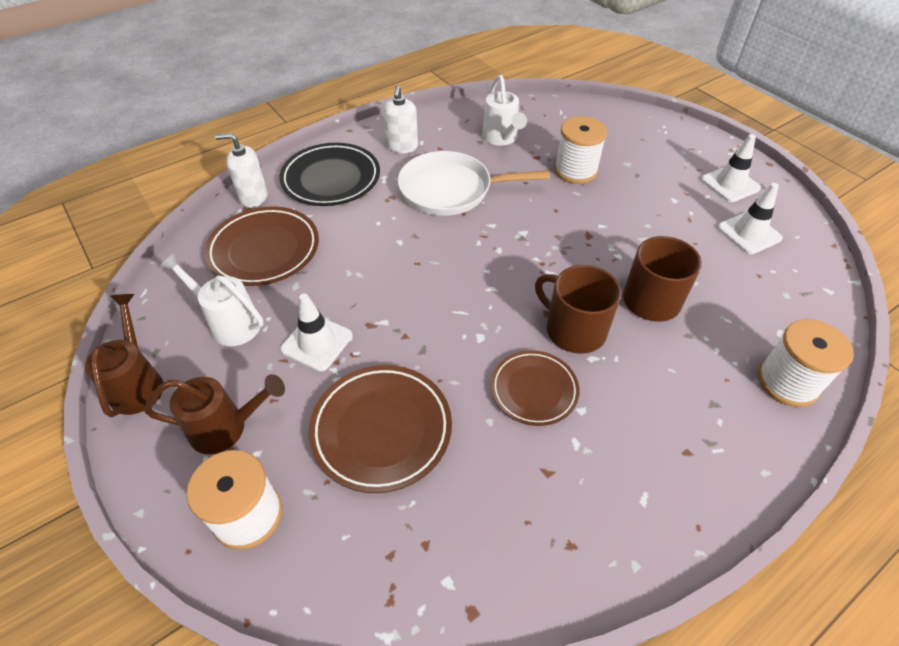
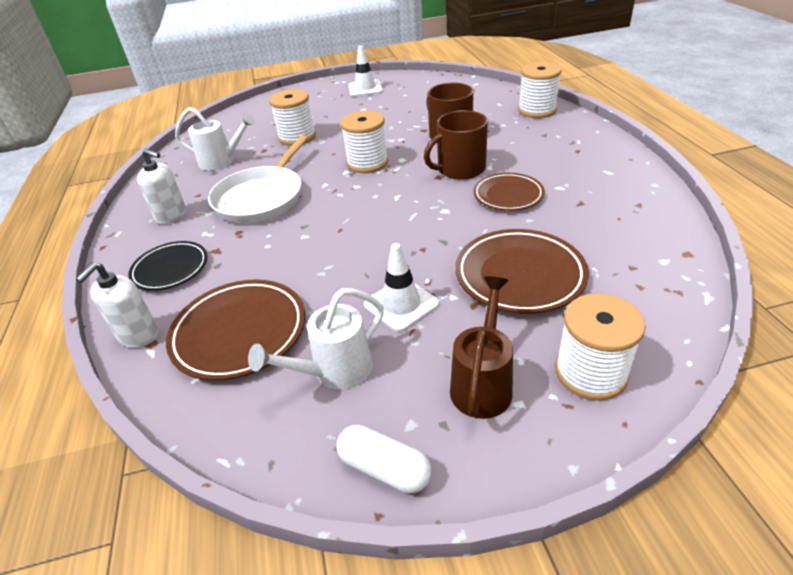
camera: 65 degrees left, 10 degrees down
(138, 384) = (384, 468): brown watering can -> white capsule
(331, 179) = (170, 269): black plate -> black plate, size x0.65
(548, 244) = (367, 163): none -> white spool
(749, 233) = (414, 93): white traffic cone -> none

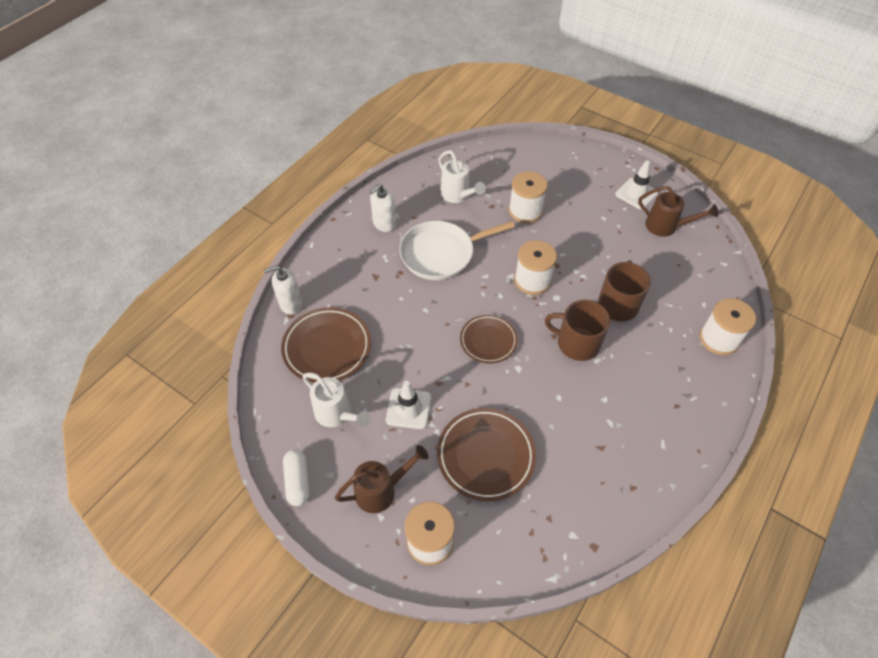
camera: 45 degrees right, 15 degrees up
(170, 269) = (343, 269): black plate -> none
(171, 216) = (384, 224): white soap dispenser -> white soap dispenser turned 60 degrees clockwise
(335, 371) = (337, 414): white watering can -> white watering can turned 150 degrees counterclockwise
(411, 90) = (666, 226): none -> brown watering can
(508, 195) = (569, 395): brown plate -> brown plate (488, 341)

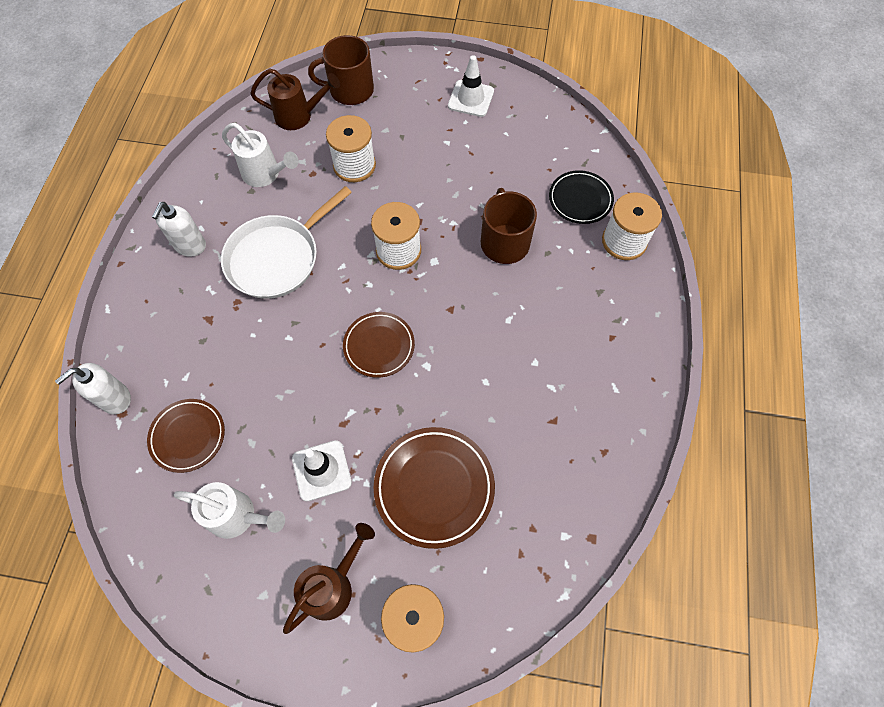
camera: 25 degrees left, 10 degrees up
(298, 481) = (227, 622): white capsule -> none
(327, 347) = (188, 436): brown plate -> brown plate, size x0.65
(577, 343) = (479, 307): brown mug -> brown mug (350, 90)
(666, 226) = (518, 128): brown watering can -> brown watering can (299, 116)
(694, 295) = (580, 199): none -> black plate

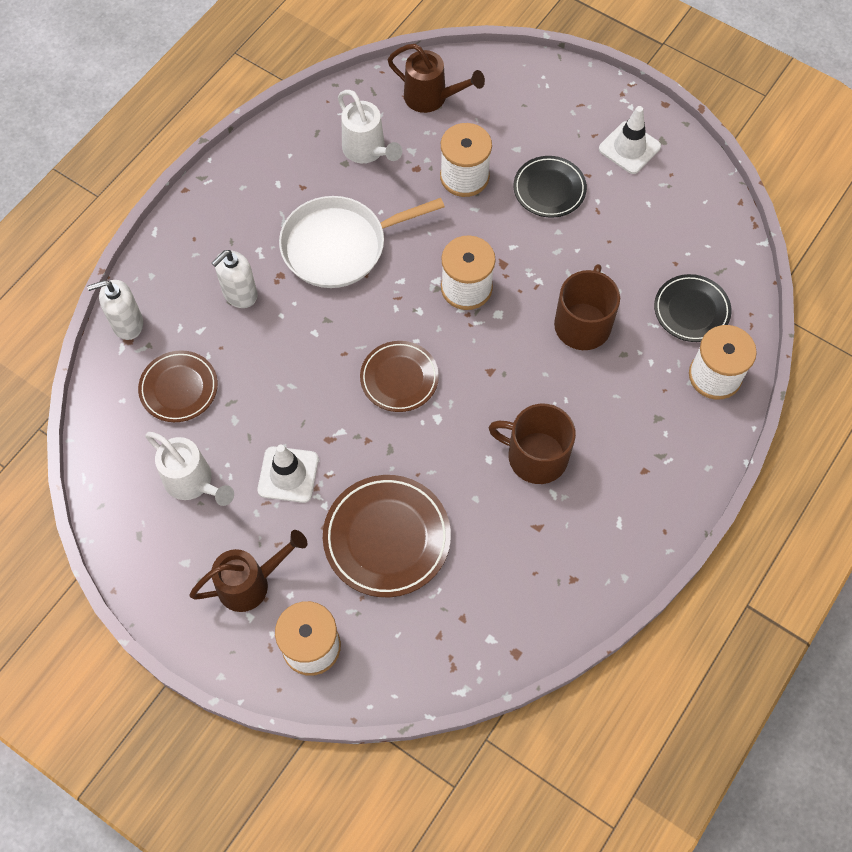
camera: 25 degrees right, 0 degrees up
(190, 245) = (259, 198): white soap dispenser -> white soap dispenser (240, 294)
(350, 90) = (500, 88): brown mug -> brown mug (536, 456)
(426, 151) = (549, 189): none -> black plate

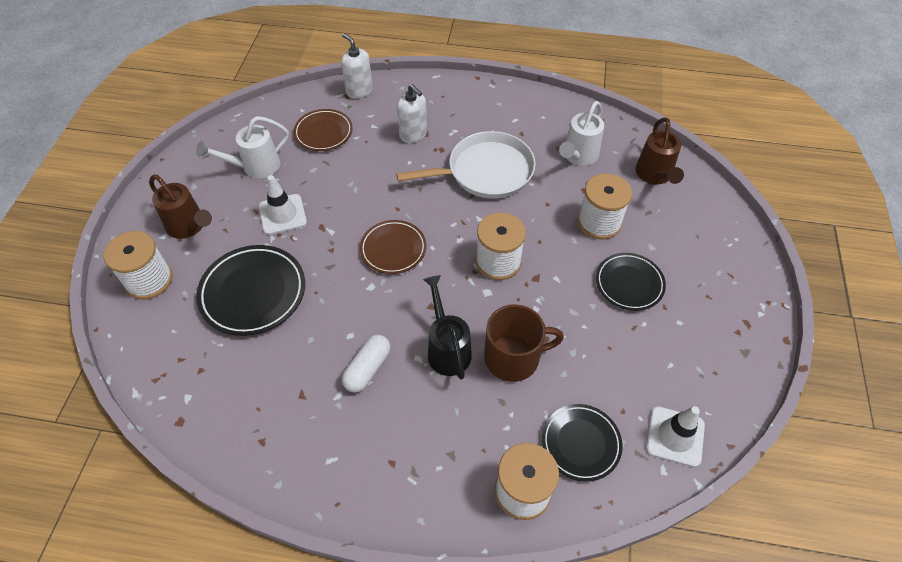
camera: 65 degrees right, 10 degrees down
(193, 482) = (255, 167): white watering can -> white watering can turned 45 degrees clockwise
(240, 294) = (413, 134): white soap dispenser -> white soap dispenser turned 150 degrees counterclockwise
(339, 246) = (486, 171): white pan -> white pan turned 120 degrees clockwise
(387, 538) = (253, 293): brown plate -> black plate
(536, 456) = (367, 368): brown mug -> white capsule
(547, 377) = (447, 349): none -> black watering can
(629, 148) = (716, 328): white traffic cone -> white traffic cone (675, 436)

